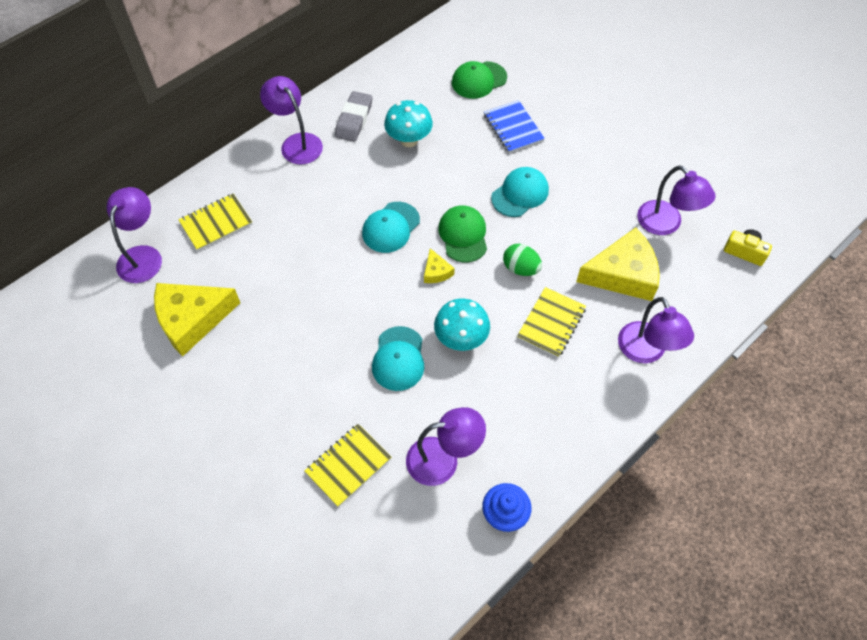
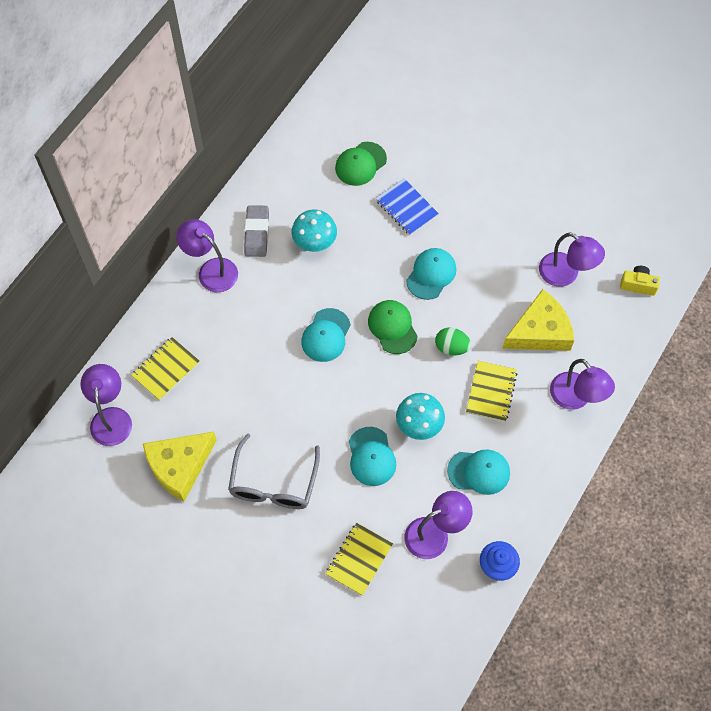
camera: 15 degrees left, 5 degrees up
(284, 360) = (273, 483): none -> grey glasses
(436, 272) = (379, 368): yellow cheese -> none
(513, 404) = (479, 472): none -> turquoise cap

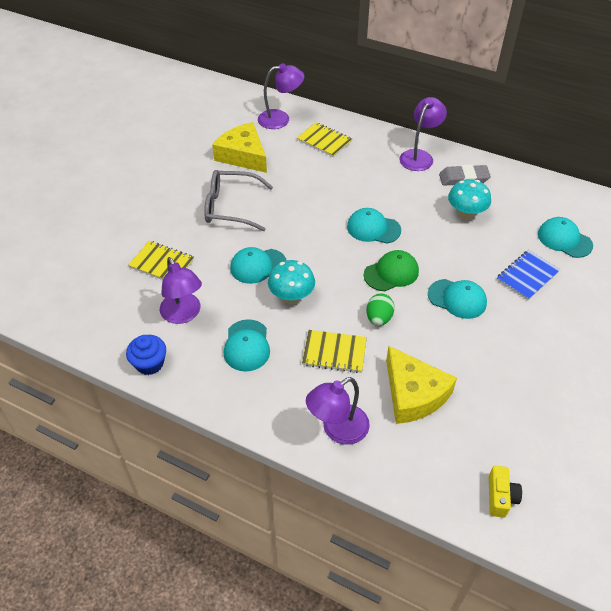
camera: 85 degrees right, 15 degrees down
(360, 164) = (564, 239): green cap -> turquoise cap
(566, 274) = (492, 418): purple lamp -> none

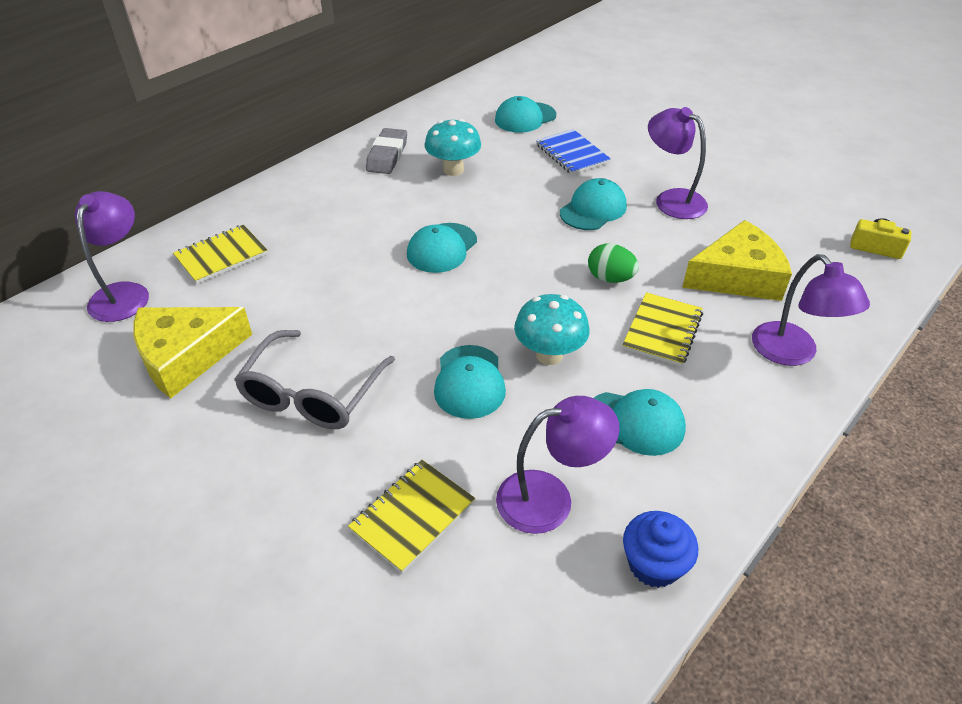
camera: 75 degrees left, 5 degrees down
(391, 273) = (532, 250): green cap -> none
(419, 156) = (320, 178): purple lamp -> purple lamp (671, 199)

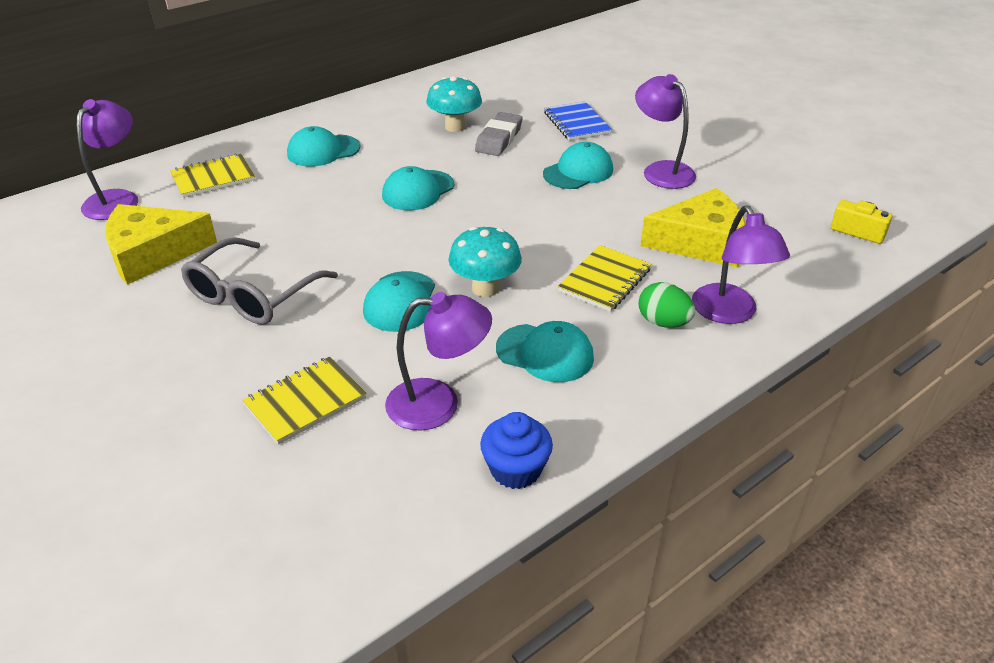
camera: 10 degrees right, 5 degrees down
(387, 156) = (396, 110): grey eraser -> grey eraser (499, 139)
(525, 118) = (542, 89): turquoise cap -> turquoise cap (323, 151)
(610, 278) = (571, 231): green egg -> green egg (663, 322)

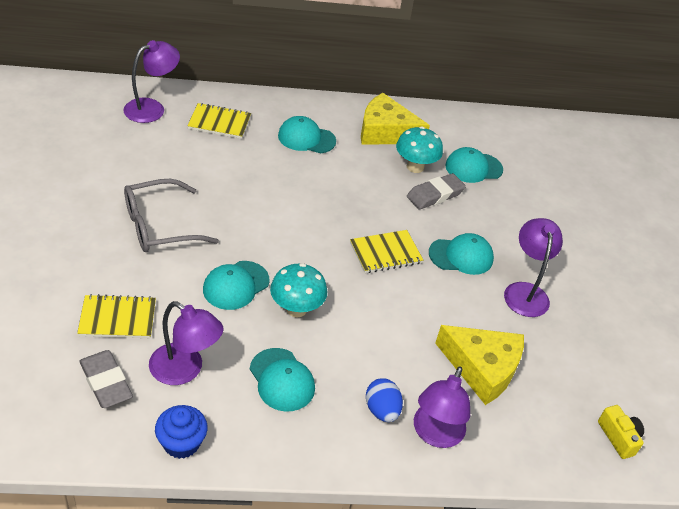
camera: 30 degrees right, 5 degrees up
(153, 253) = (134, 161): yellow cheese -> yellow cheese (385, 131)
(365, 468) = (106, 382): none -> grey eraser
(418, 190) = (334, 207): turquoise cap -> turquoise cap (473, 168)
(576, 123) = (508, 213): blue notebook -> none
(605, 280) = (379, 353): yellow notebook -> yellow notebook (385, 253)
(663, 322) = (381, 410): green egg -> blue egg

